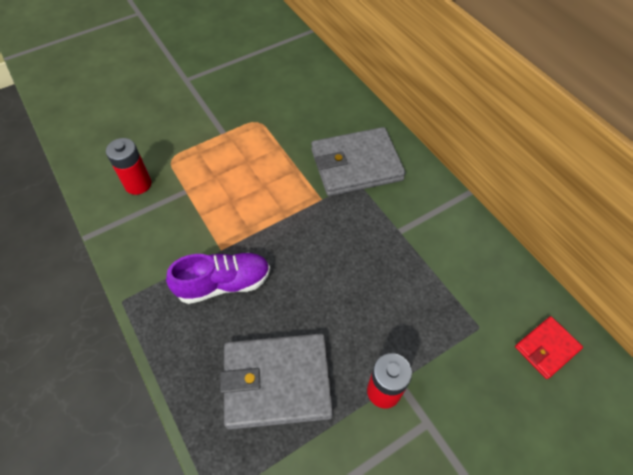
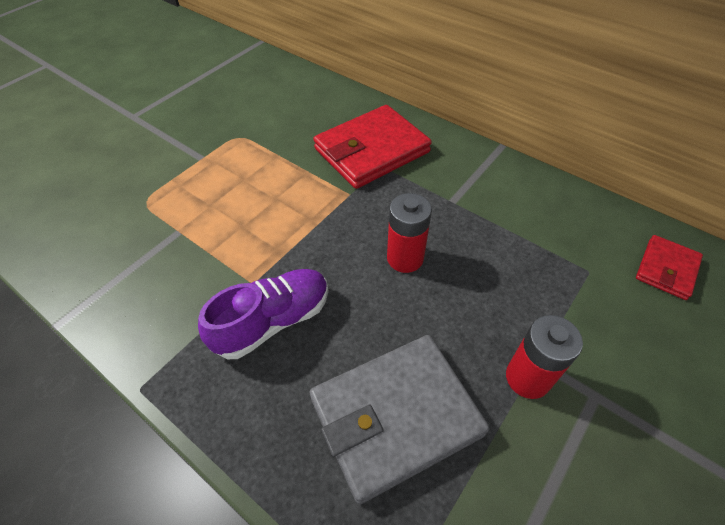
camera: 20 degrees left, 5 degrees down
(138, 184) = (111, 241): red battery -> red battery (405, 258)
(356, 165) = (371, 150): grey wallet -> red wallet

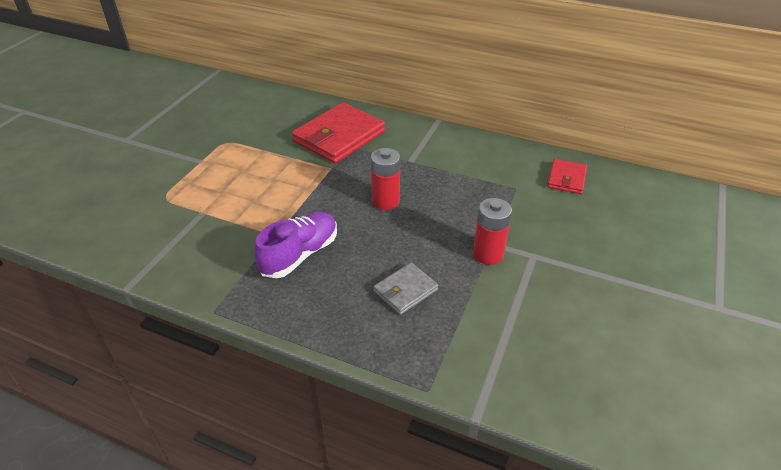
camera: 15 degrees left, 10 degrees down
(395, 416) = (405, 290): grey wallet -> grey wallet, size x0.52

